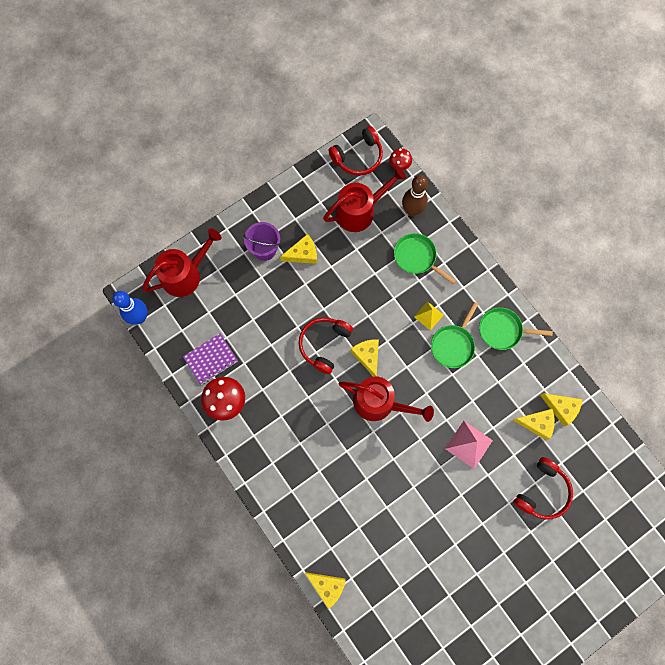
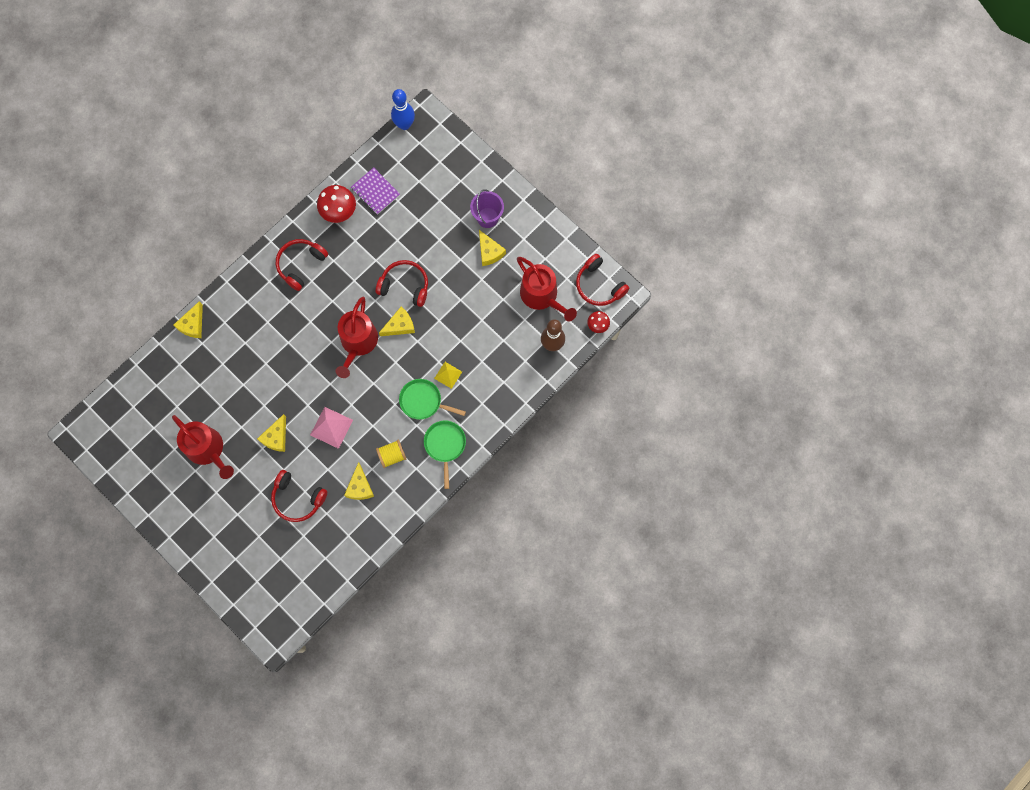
camera: 80 degrees right, 0 degrees up
(185, 275) = (451, 154): red watering can -> red watering can (207, 449)
(279, 452) = (300, 265): none -> red headphones
(417, 257) = (504, 356): green pan -> none
(507, 385) = (392, 455): none -> yellow spool
(561, 408) = (378, 508): yellow cheese -> yellow cheese (276, 437)

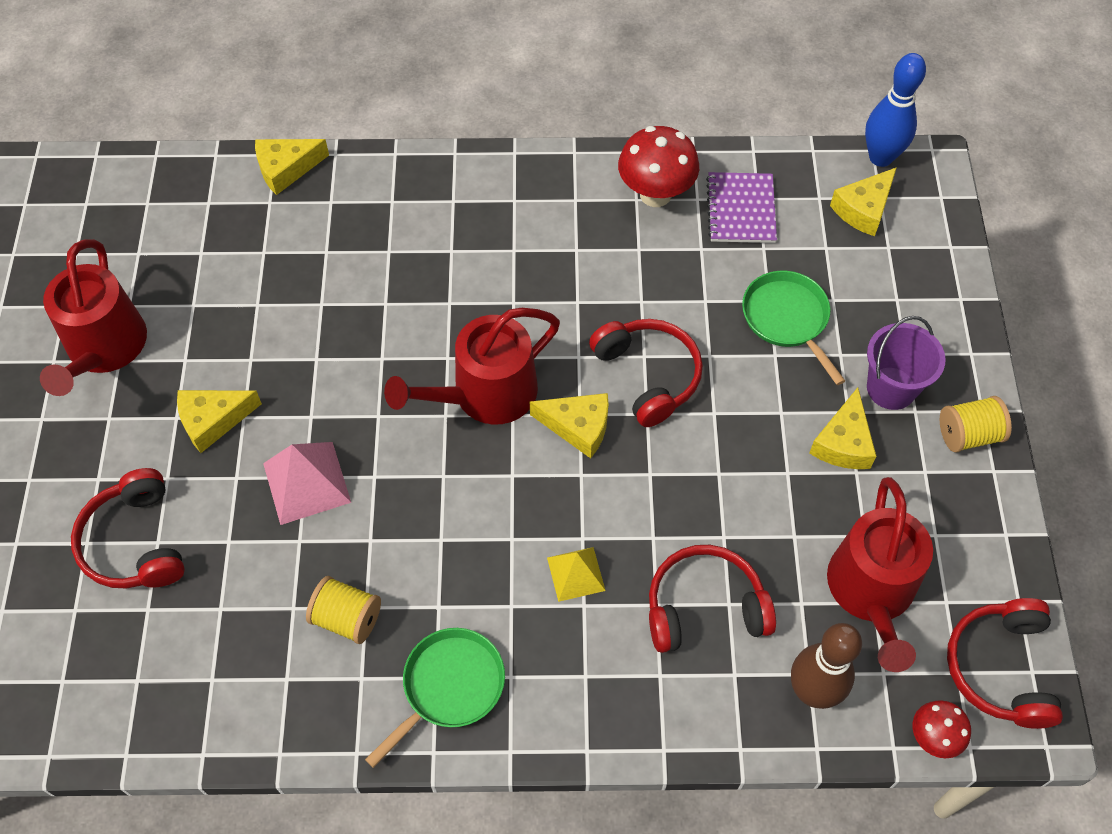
camera: 45 degrees right, 15 degrees down
(300, 265) = (522, 216): red headphones -> red headphones (704, 607)
(360, 487) = (243, 618): yellow cheese -> yellow cheese (863, 209)
(423, 401) = (491, 578): green pan -> green pan (787, 319)
(526, 212) = (968, 435): none -> yellow spool

